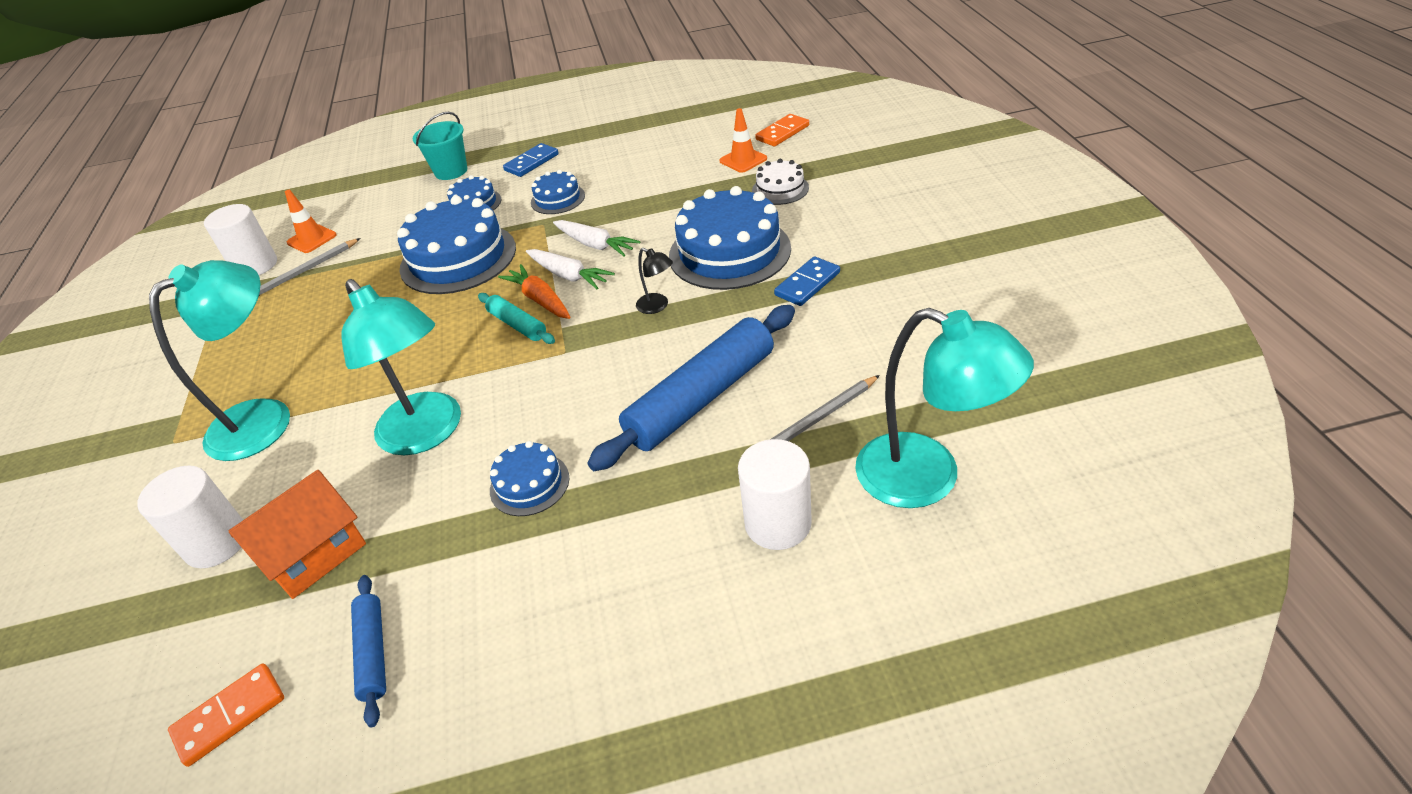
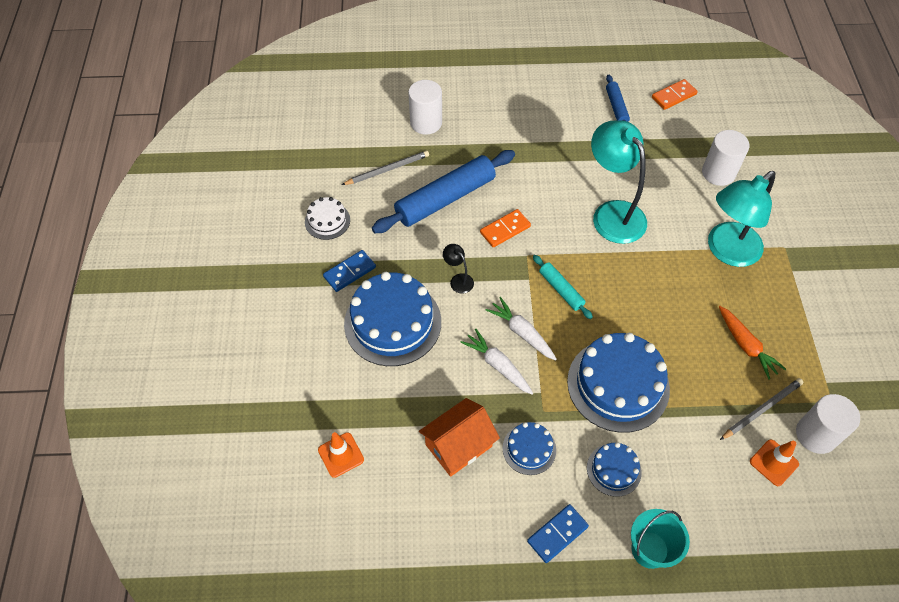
camera: 175 degrees left, 15 degrees up
(314, 554) = (660, 156): orange house -> orange house (458, 445)
(529, 484) = (548, 168): blue cake -> none
(540, 300) = (545, 311): orange carrot -> orange carrot (746, 346)
(780, 189) = (325, 393): white cake -> white cake (327, 221)
(782, 133) = (286, 494): orange domino -> orange domino (505, 230)
(927, 478) = (348, 128): turquoise lamp -> none

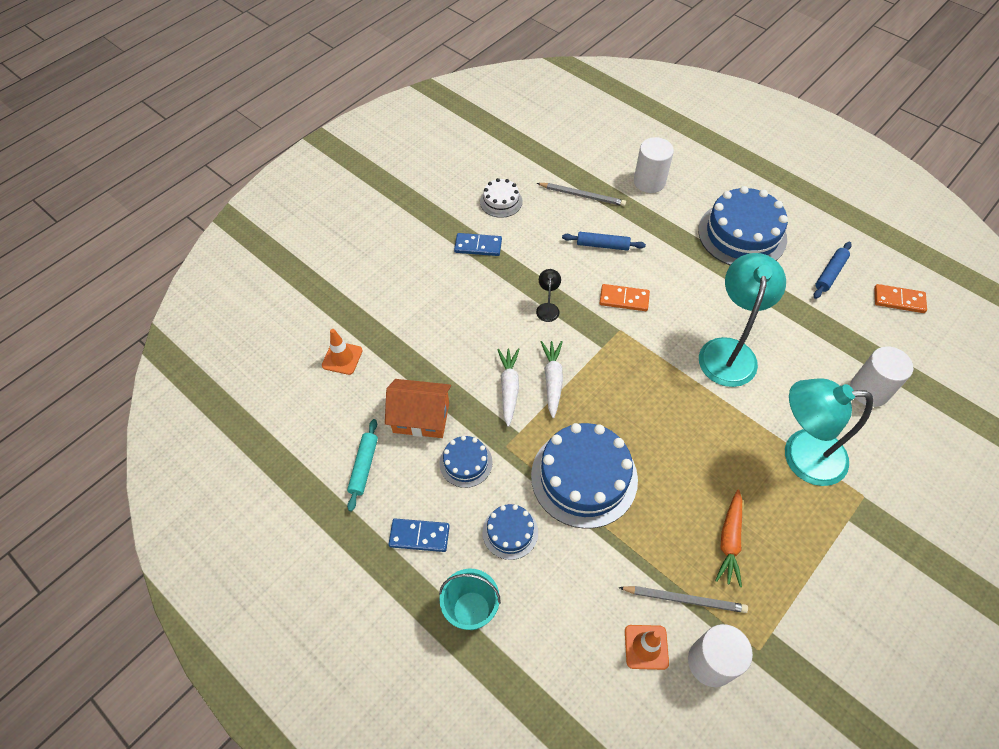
camera: 45 degrees right, 0 degrees up
(392, 322) = (469, 301): blue cake -> blue cake (742, 234)
(445, 199) = (602, 245): blue rolling pin -> blue rolling pin, size x0.49
(561, 290) = (618, 374): turquoise rolling pin -> turquoise rolling pin (364, 467)

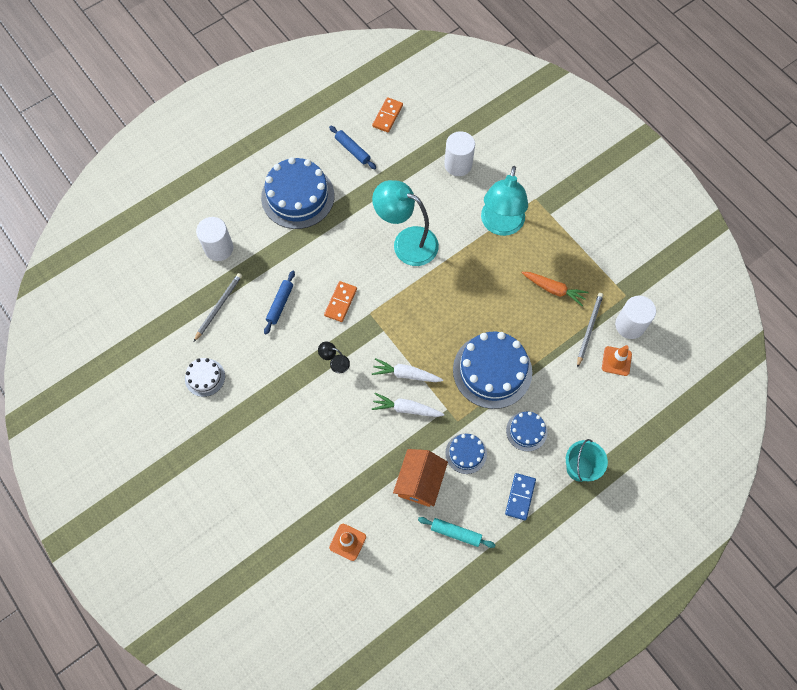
camera: 80 degrees left, 10 degrees up
(478, 246) = (253, 407): blue domino -> none

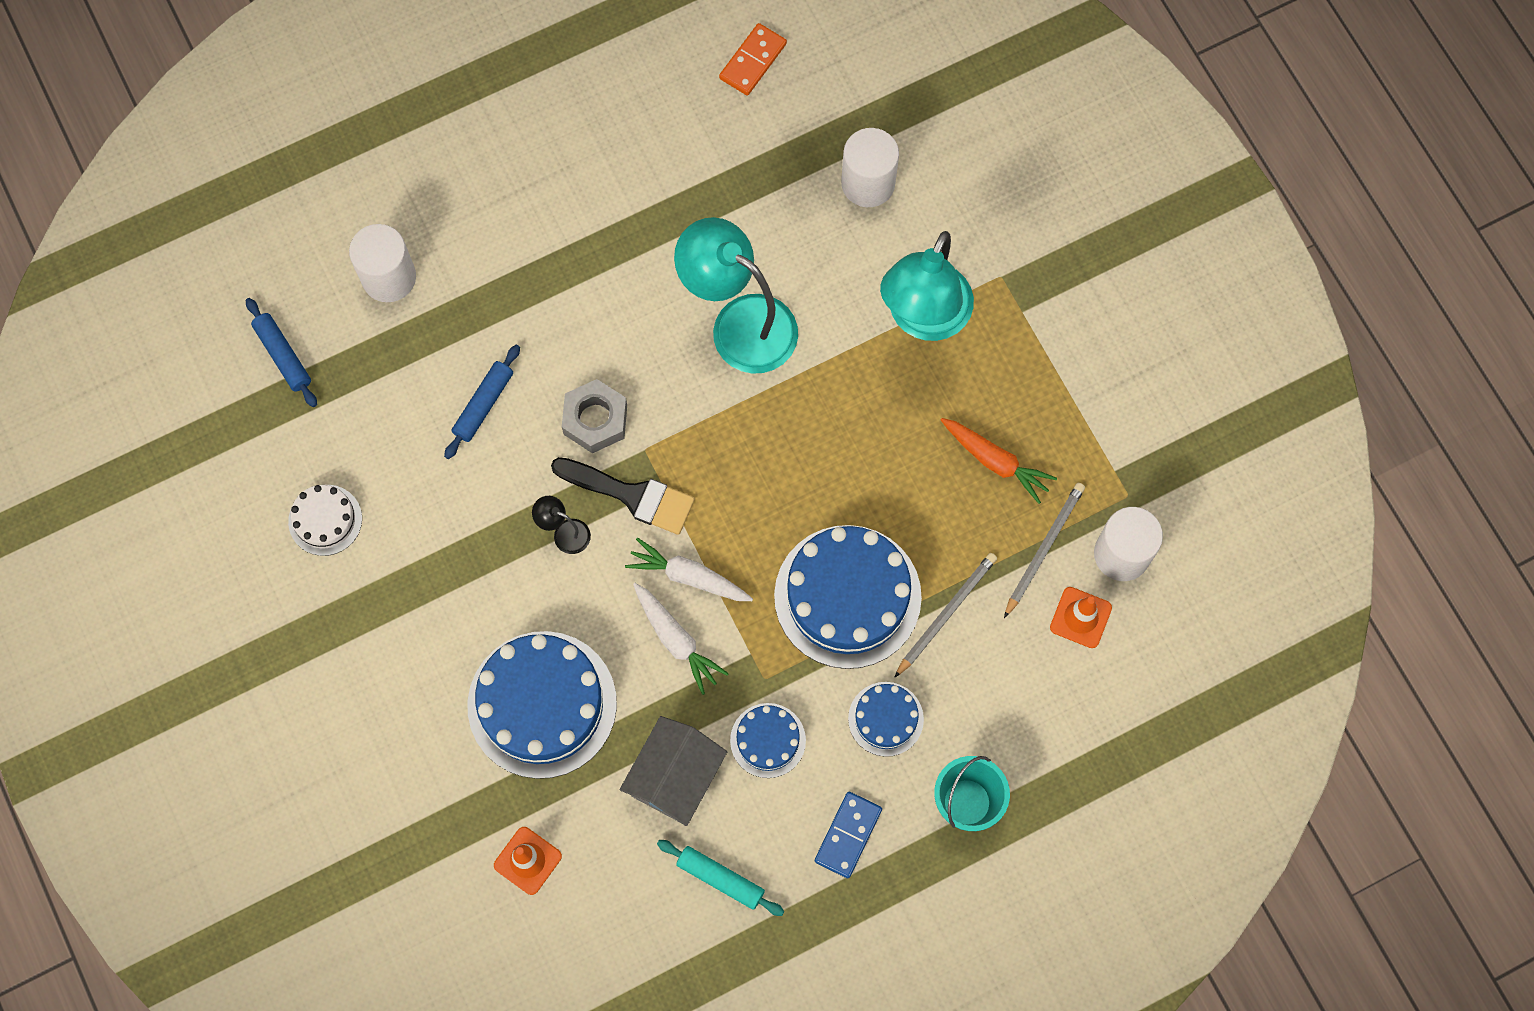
camera: 10 degrees right, 5 degrees up
(218, 306) = (371, 390): grey pencil -> grey pencil (946, 613)
(298, 196) = (552, 198): blue cake -> blue cake (542, 704)
(341, 302) = (595, 420): orange domino -> grey nut
(352, 150) = (673, 121): blue rolling pin -> blue rolling pin (283, 355)
(367, 337) = (631, 495): none -> black brush
(406, 409) = (676, 640): white carrot -> white carrot turned 150 degrees counterclockwise
(420, 482) = (675, 777): orange house -> grey house

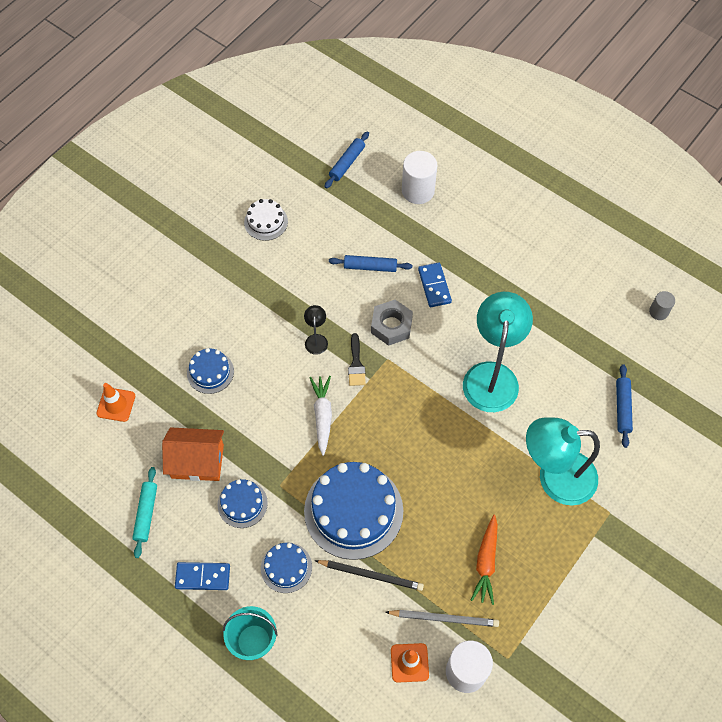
camera: 65 degrees right, 10 degrees down
(542, 704) = (210, 372): blue cake -> blue cake, size x0.51
(561, 331) = (434, 286): none -> blue domino
(631, 495) = (356, 364): black brush -> black brush, size x0.61
(675, 777) = (197, 461): grey house -> orange house
(676, 640) = (280, 426): white carrot -> none
(753, 61) = (658, 312): orange domino -> grey cylinder
(868, 183) = (622, 408): white cylinder -> blue rolling pin
(946, 613) = (371, 575): grey pencil -> black pencil

